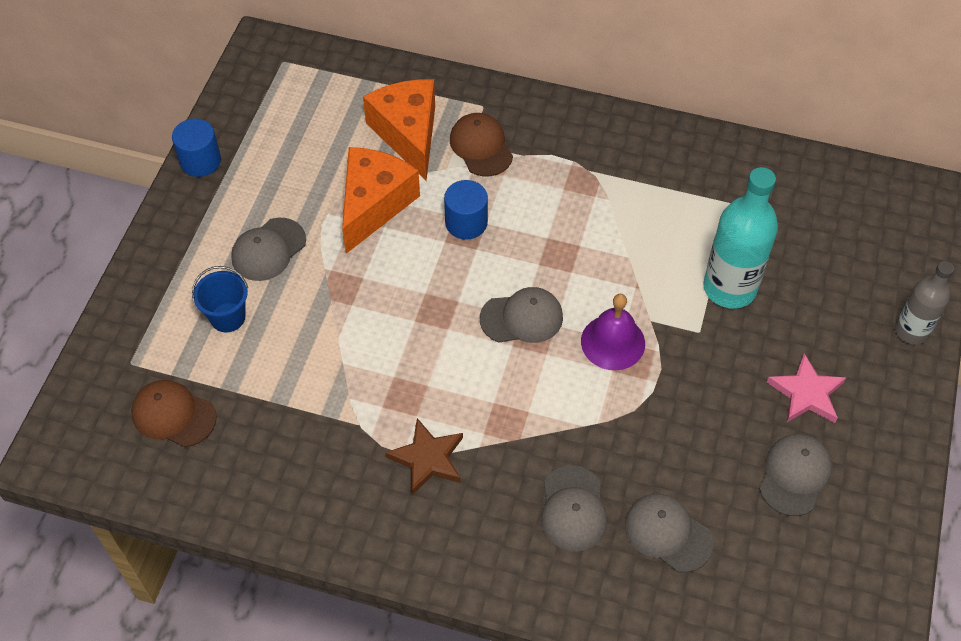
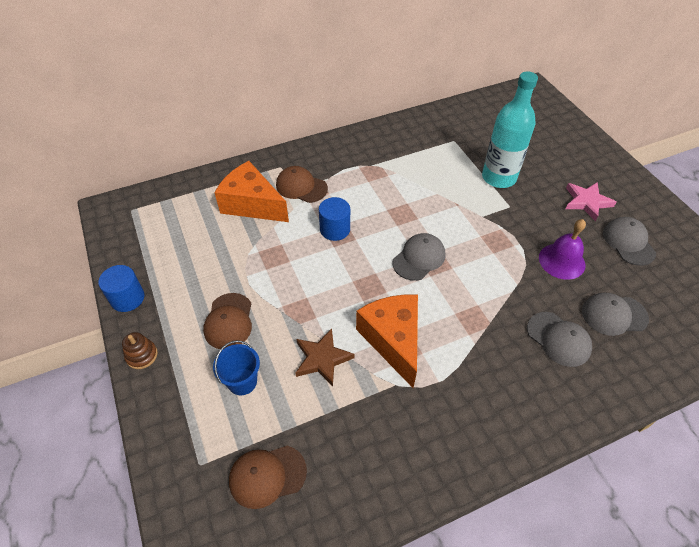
camera: 40 degrees left, 5 degrees down
(166, 228) = (142, 355): none -> brown stacking toy
(268, 250) = (229, 321): grey cap -> brown cap
(374, 204) = (271, 253): orange cheese -> orange cheese (393, 340)
(427, 458) = (455, 373): brown star -> brown star (322, 358)
(613, 342) = (477, 239): purple bell -> purple bell (562, 261)
(911, 331) = (592, 147): grey bottle -> none

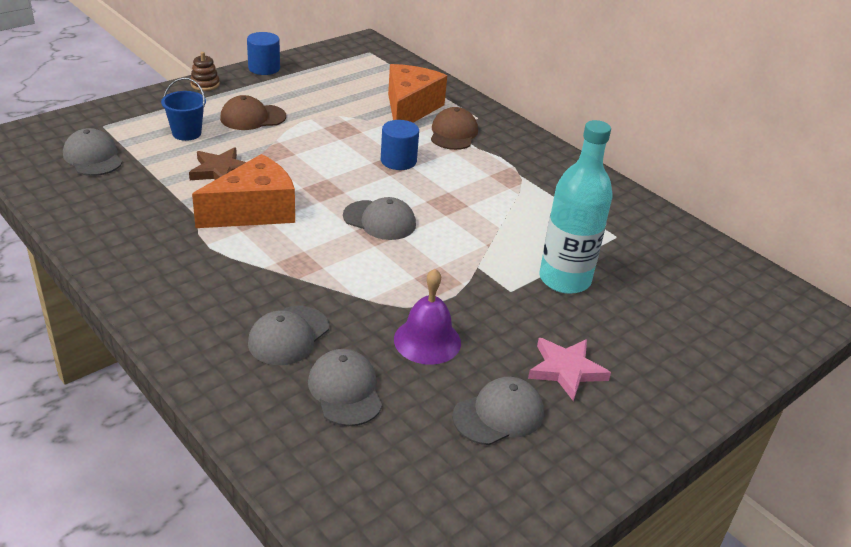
camera: 70 degrees right, 15 degrees down
(267, 476) = (93, 157): brown cap -> grey cap

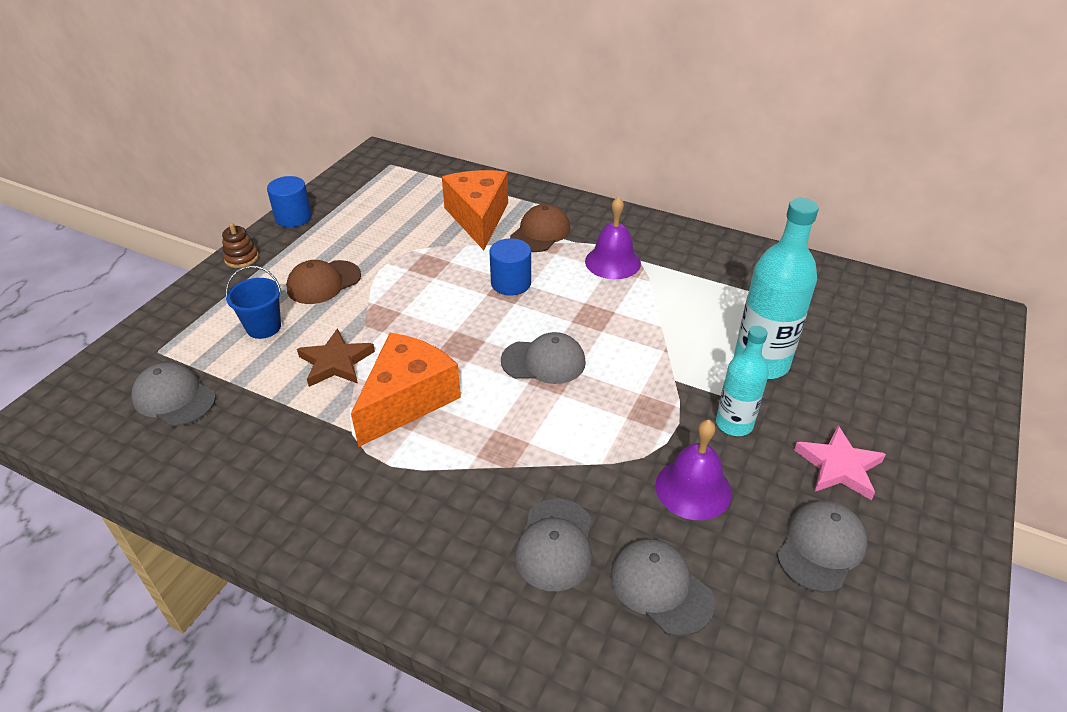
camera: 20 degrees left, 5 degrees up
(453, 133) = (540, 233): brown cap -> brown cap turned 45 degrees clockwise
(498, 171) = (612, 262): none -> purple bell
(501, 312) = (734, 424): none -> turquoise bottle

